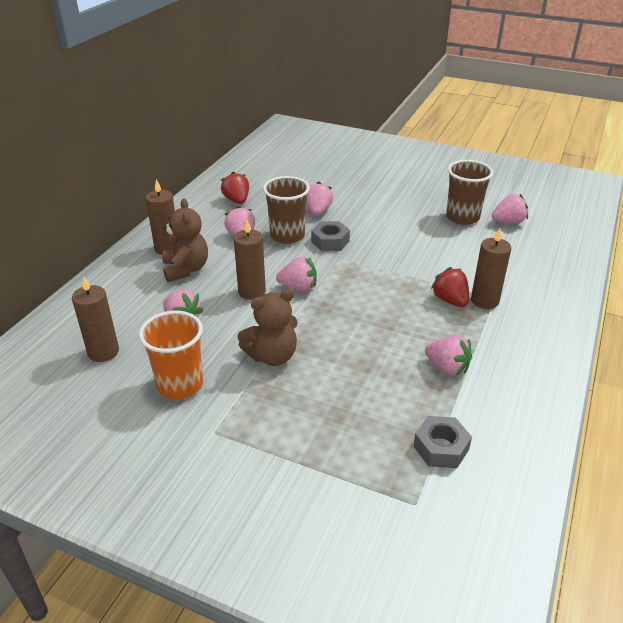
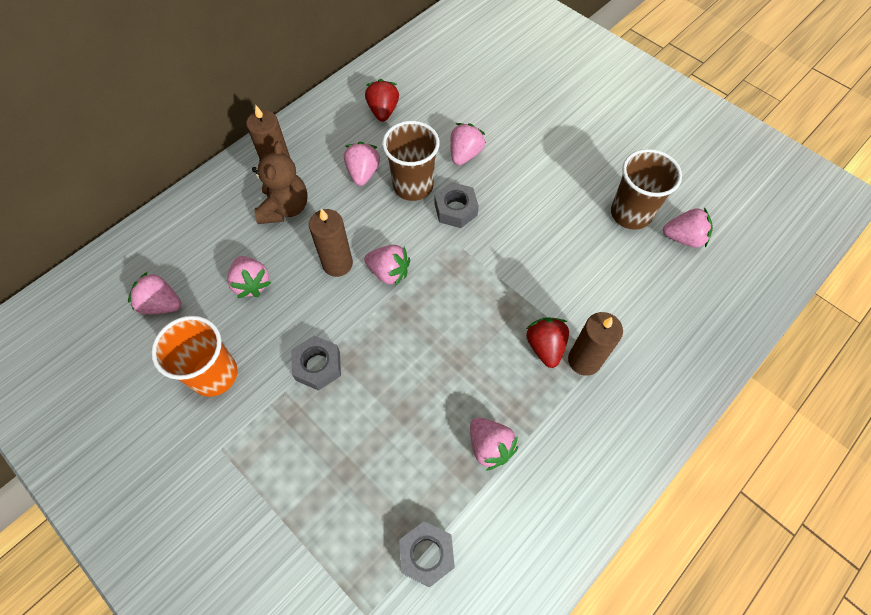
camera: 20 degrees right, 25 degrees up
(103, 352) = (161, 304): brown candle -> pink strawberry
(272, 356) = (318, 366): brown teddy bear -> grey nut

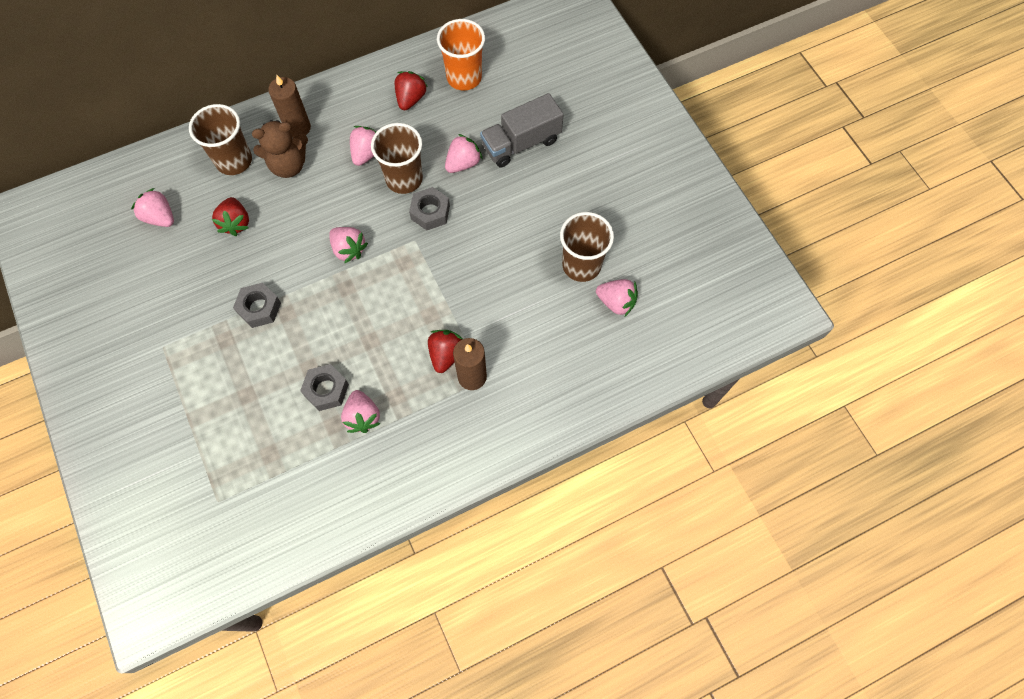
camera: 20 degrees right, 5 degrees up
(214, 374) = (179, 288): orange cup -> orange cup (464, 77)
(223, 221) = (234, 160): none -> brown cup
(252, 283) = (236, 223): pink strawberry -> red strawberry
(285, 208) = (288, 165): brown teddy bear -> brown teddy bear turned 45 degrees clockwise
(337, 264) = (310, 228): brown candle -> none
(426, 554) = (278, 477): grey nut -> grey nut (326, 390)
(511, 120) = (521, 143): none -> grey truck

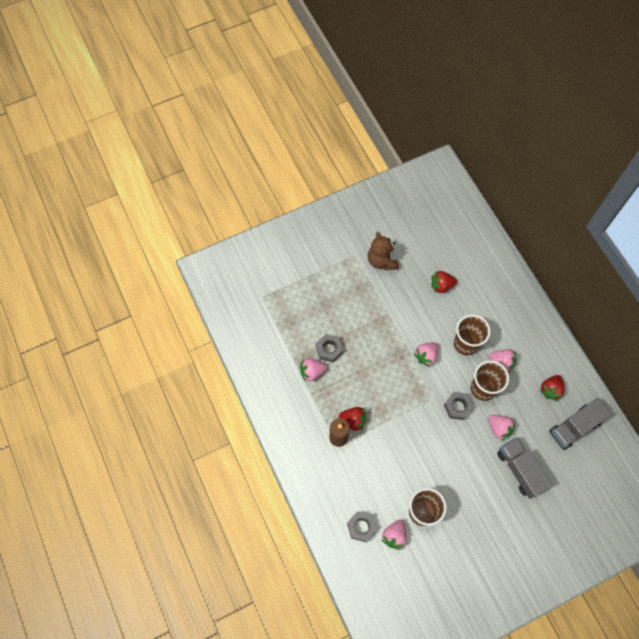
camera: 90 degrees right, 0 degrees up
(160, 217) = (443, 241): pink strawberry -> none
(234, 160) = (488, 279): brown cup -> brown cup (465, 344)
(259, 308) = (382, 306): grey nut -> grey nut (361, 527)
(288, 165) = (487, 313): brown teddy bear -> brown teddy bear (382, 261)
(298, 128) = (518, 316): brown candle -> none
(410, 99) = (550, 390): red strawberry -> red strawberry turned 105 degrees clockwise
(464, 77) = (574, 427): orange cup -> grey truck

